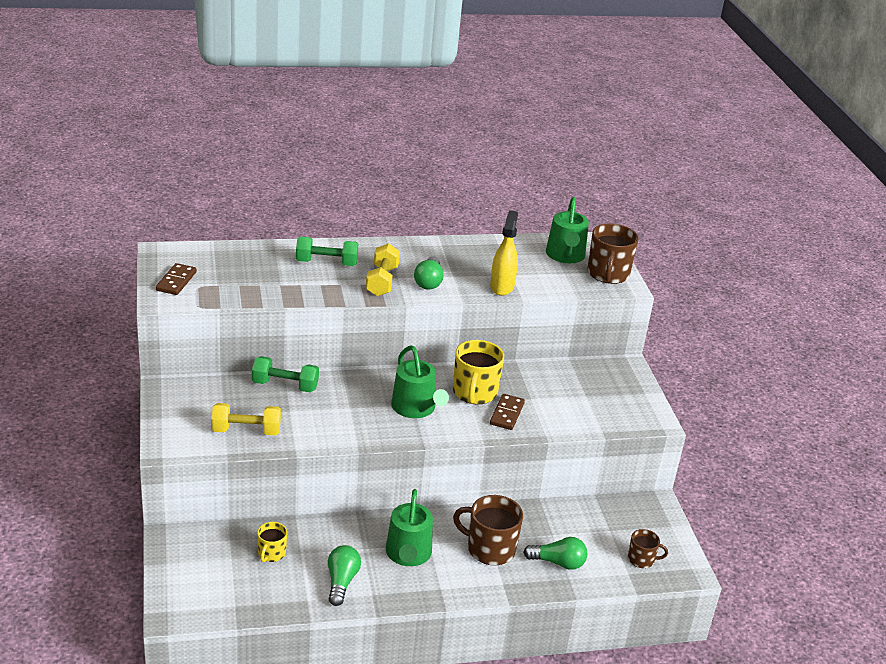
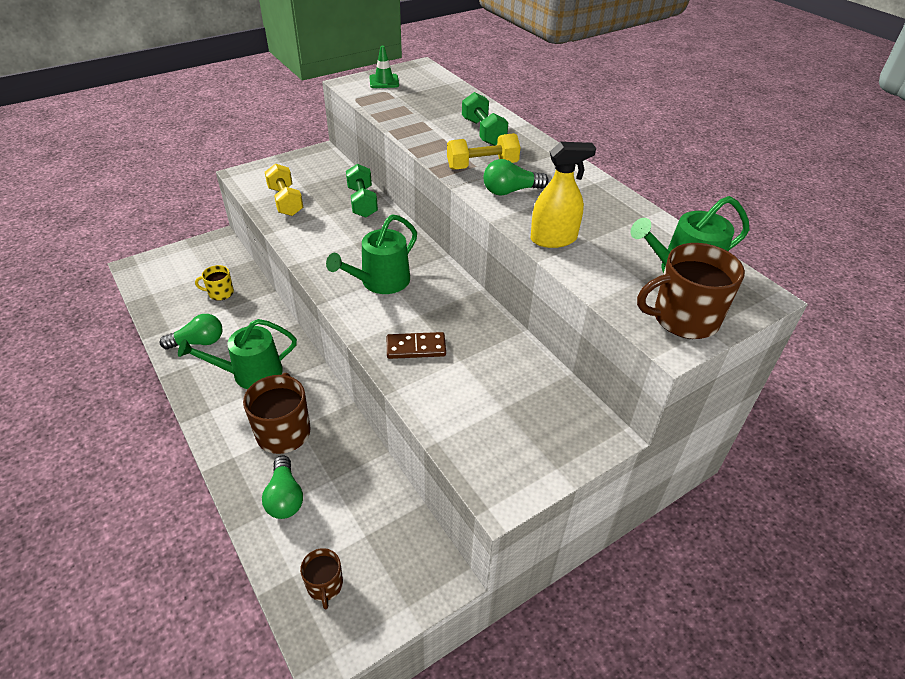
camera: 70 degrees right, 10 degrees up
(176, 281) = (384, 81): brown domino -> green traffic cone
(474, 392) = (437, 314): yellow mug -> none

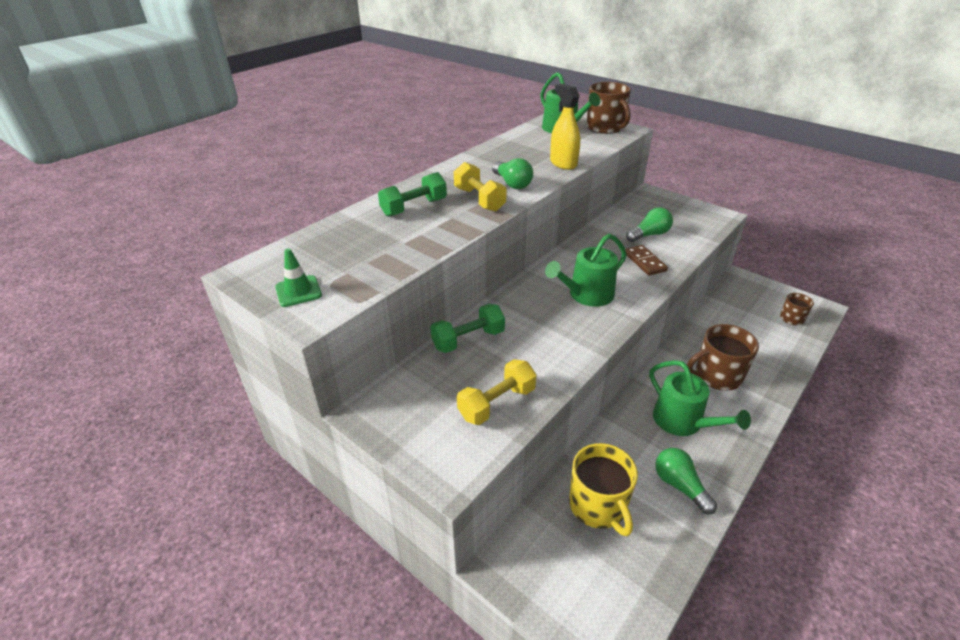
camera: 105 degrees left, 5 degrees down
(220, 293) = (598, 506): yellow mug -> yellow mug, size x1.79
(285, 497) = (763, 354): green light bulb -> green light bulb (649, 235)
(381, 282) = (587, 295): green watering can -> green watering can turned 120 degrees clockwise

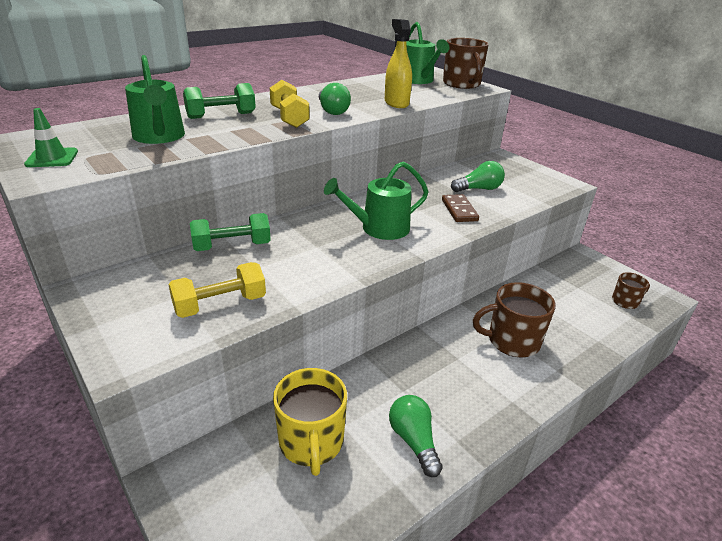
camera: 10 degrees right, 5 degrees down
(682, 422) = (450, 378): green watering can -> green watering can (159, 137)

